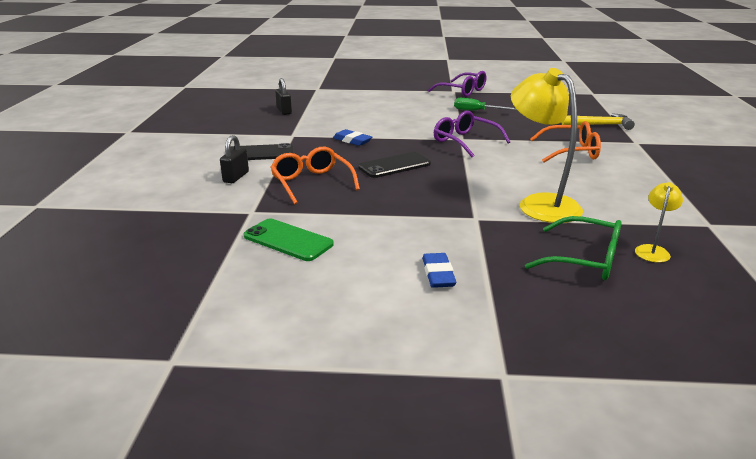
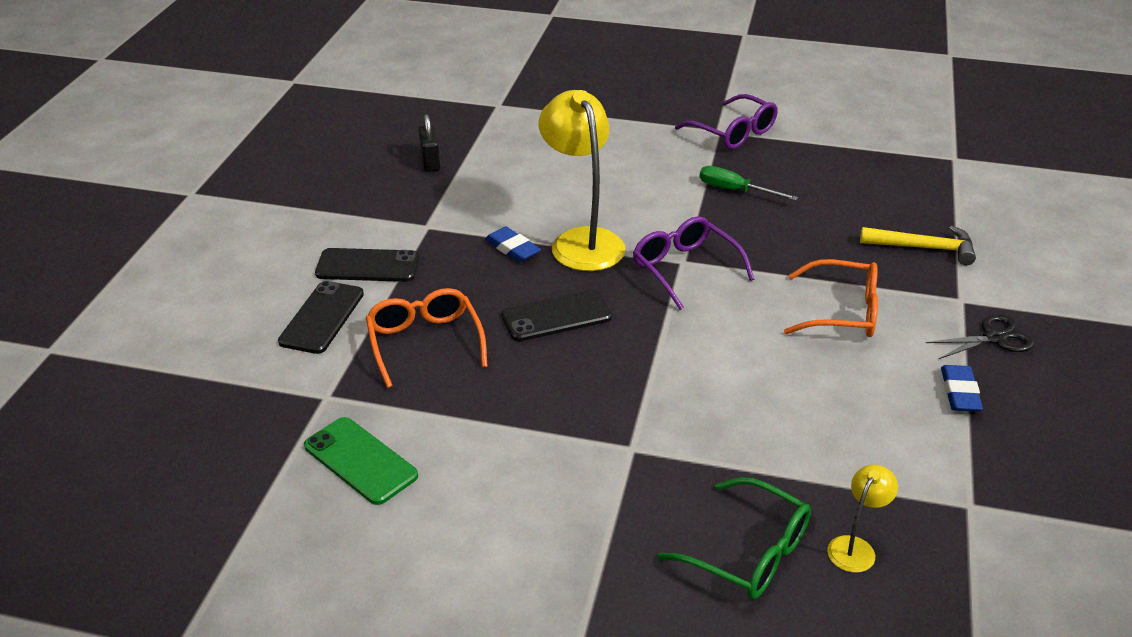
camera: 10 degrees right, 10 degrees up
(236, 177) = (322, 317): black padlock -> black phone
(438, 274) = (537, 553): blue eraser -> blue eraser (960, 392)
(540, 204) = (738, 428): yellow lamp -> yellow lamp (582, 241)
(667, 155) = (994, 338): none -> black scissors

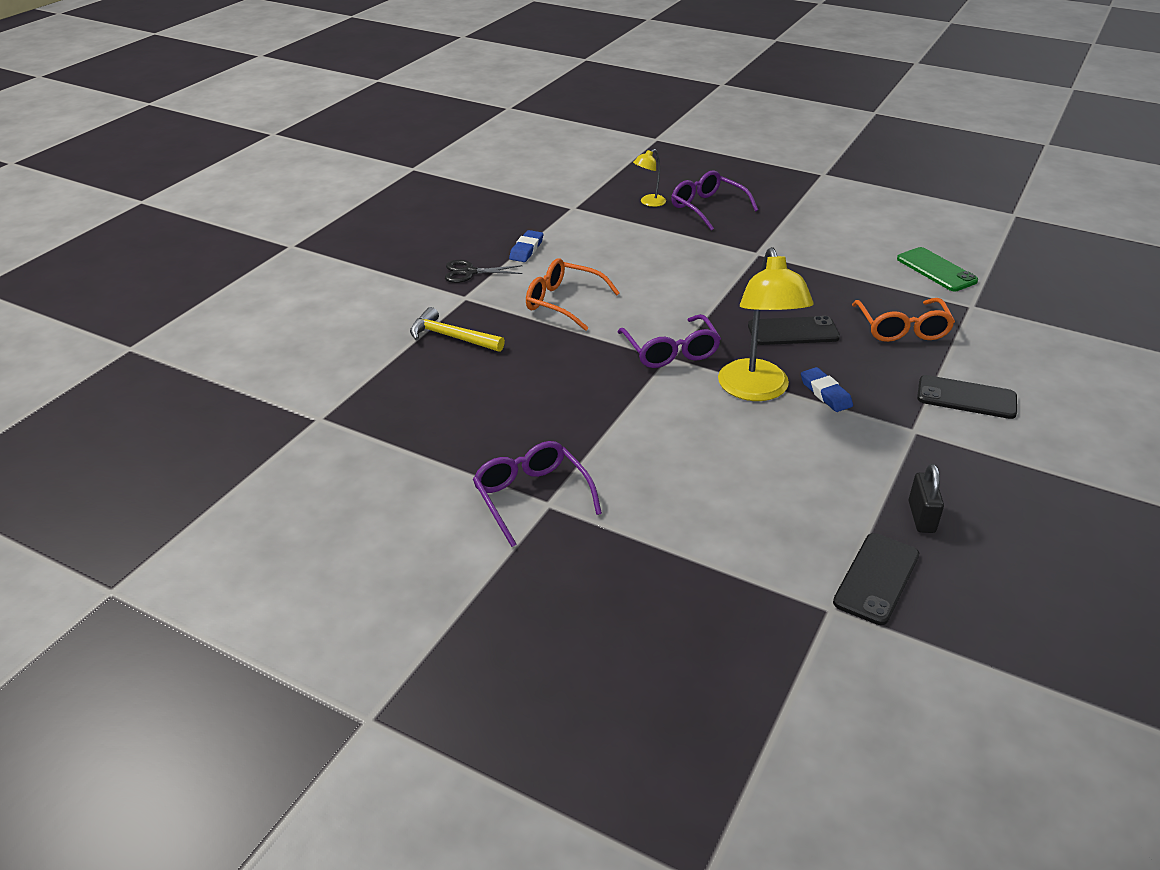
camera: 165 degrees left, 0 degrees up
(322, 317) = (995, 359): black phone -> black phone (876, 578)
(735, 190) = (579, 419): green screwdriver -> none
(749, 553) = (707, 208): green glasses -> purple glasses

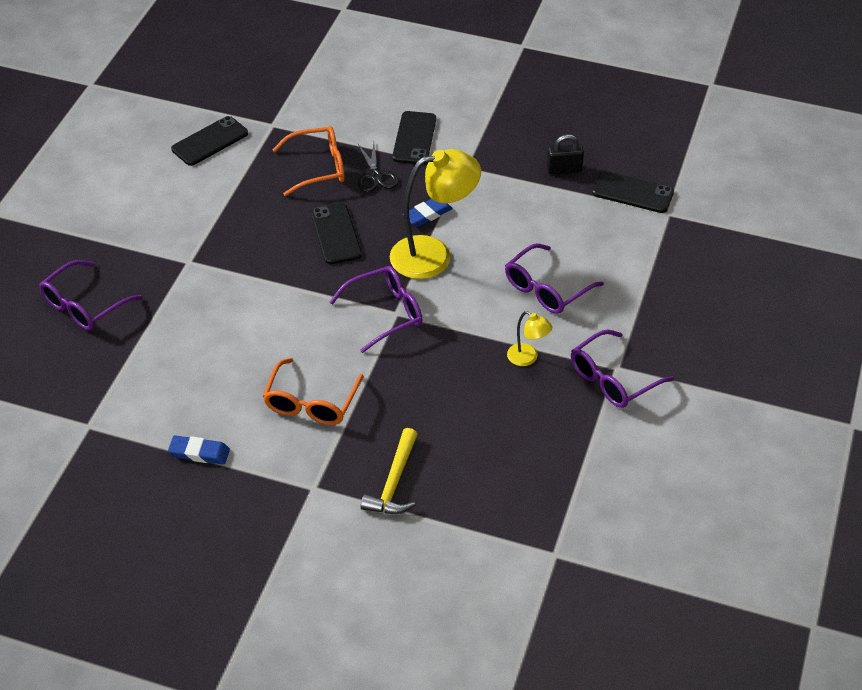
camera: 100 degrees left, 10 degrees up
(469, 272) = (258, 495): black scissors -> black scissors (375, 175)
(649, 203) = (72, 357): yellow lamp -> yellow lamp (527, 358)
(690, 467) = (546, 289): none -> purple glasses
(936, 270) = (210, 141): green phone -> black phone

